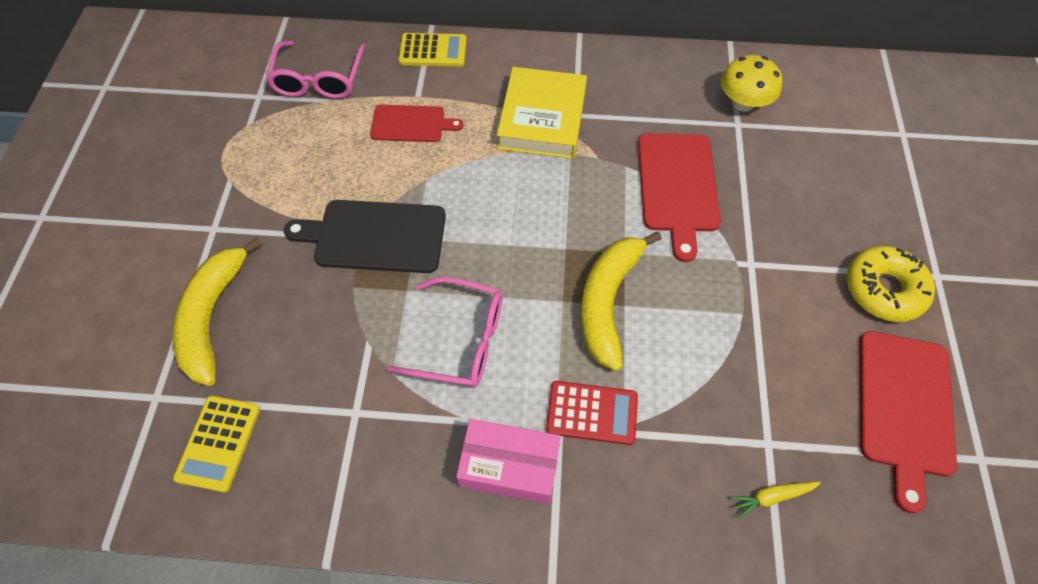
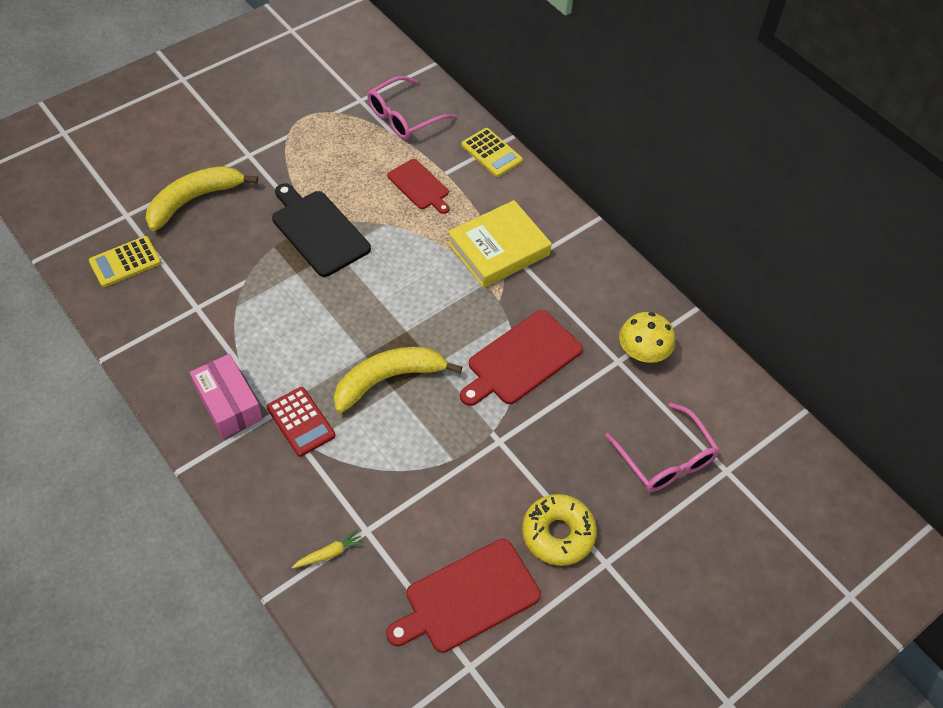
camera: 45 degrees right, 5 degrees down
(460, 340) = (288, 323): pink glasses -> pink glasses (665, 459)
(771, 497) = (329, 553): yellow carrot -> yellow carrot turned 120 degrees clockwise

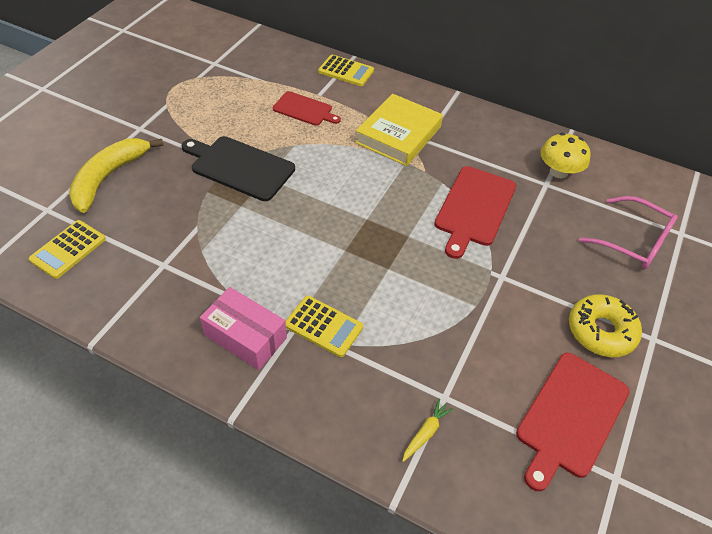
camera: 25 degrees left, 5 degrees down
(301, 422) = (323, 326): red calculator -> yellow calculator
(388, 379) = (377, 262): yellow banana -> none
(404, 117) = (259, 65): pink glasses -> none

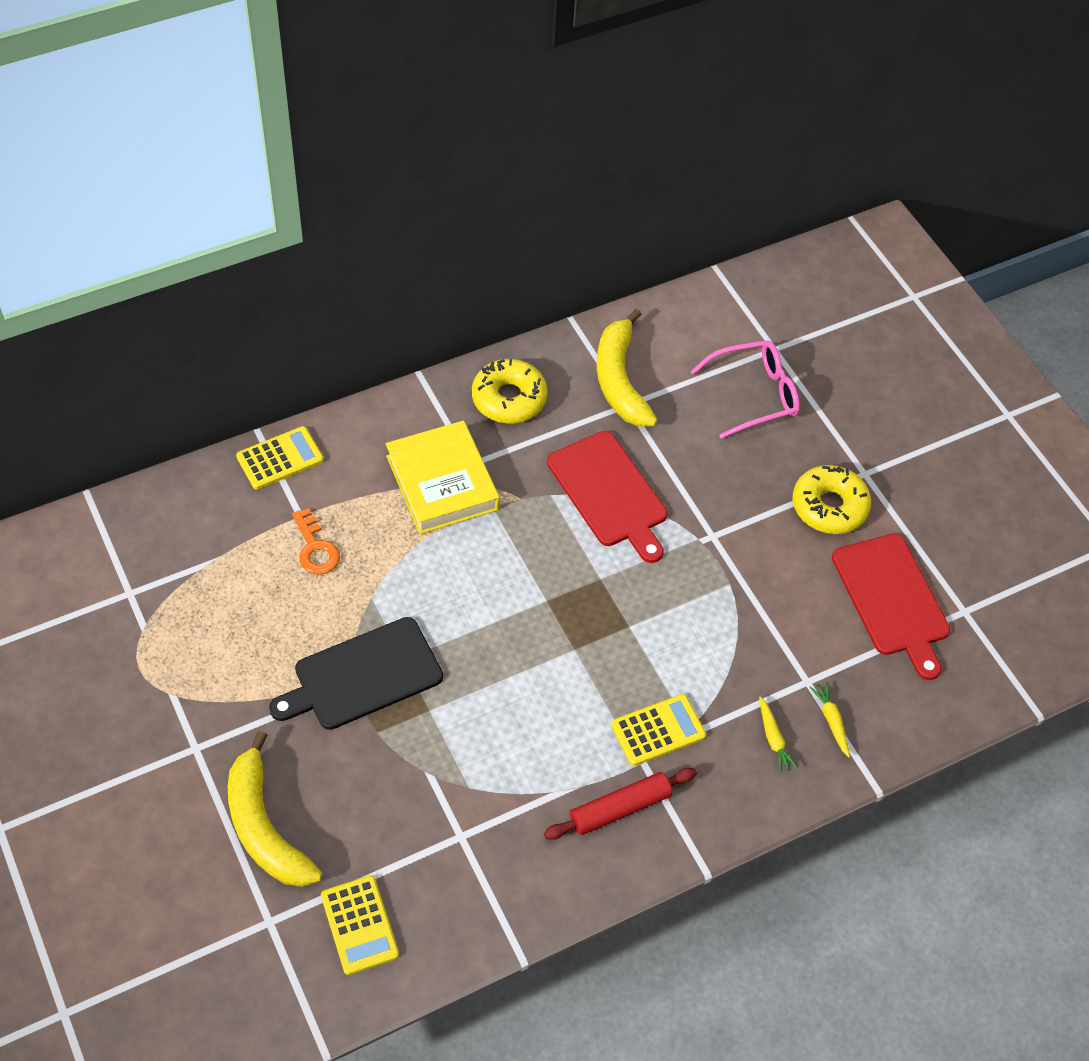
camera: 55 degrees left, 5 degrees up
(245, 337) = (620, 808): pink box -> red rolling pin
(304, 109) = (315, 548): red cutting board -> orange key
(377, 401) = (773, 739): none -> yellow carrot
(485, 133) = (509, 398): none -> yellow donut
(558, 172) = (619, 380): yellow mushroom -> yellow banana

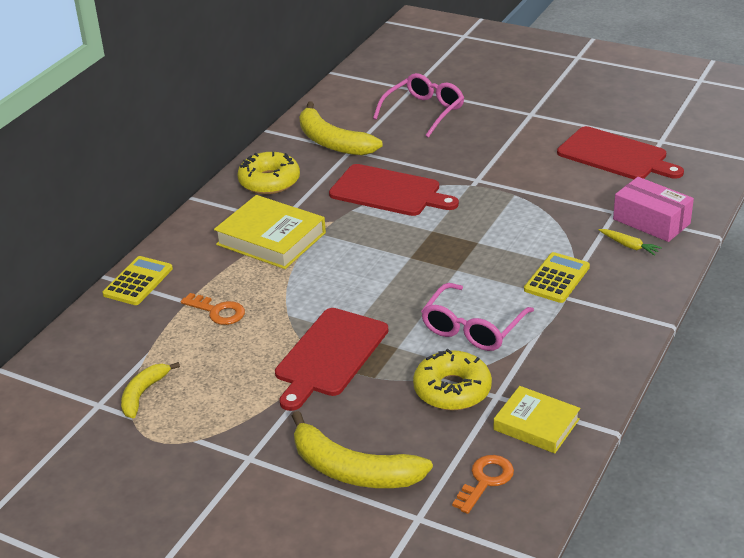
camera: 30 degrees left, 20 degrees down
(173, 607) = (143, 394): none -> yellow banana
(359, 925) = (485, 481): yellow calculator -> orange key
(362, 676) = (329, 355): black cutting board -> red cutting board
(463, 896) = (536, 424): none -> yellow book
(518, 736) = (472, 328): none -> pink glasses
(620, 808) = (580, 326): red rolling pin -> none
(829, 506) = (529, 136): yellow donut -> yellow donut (452, 390)
(831, 721) = (651, 221): yellow carrot -> pink box

